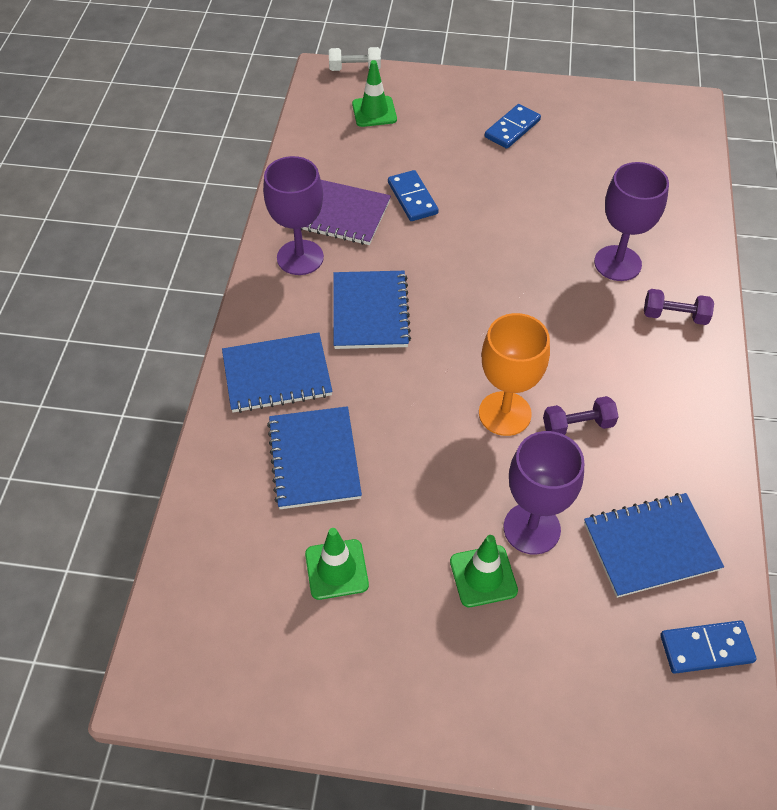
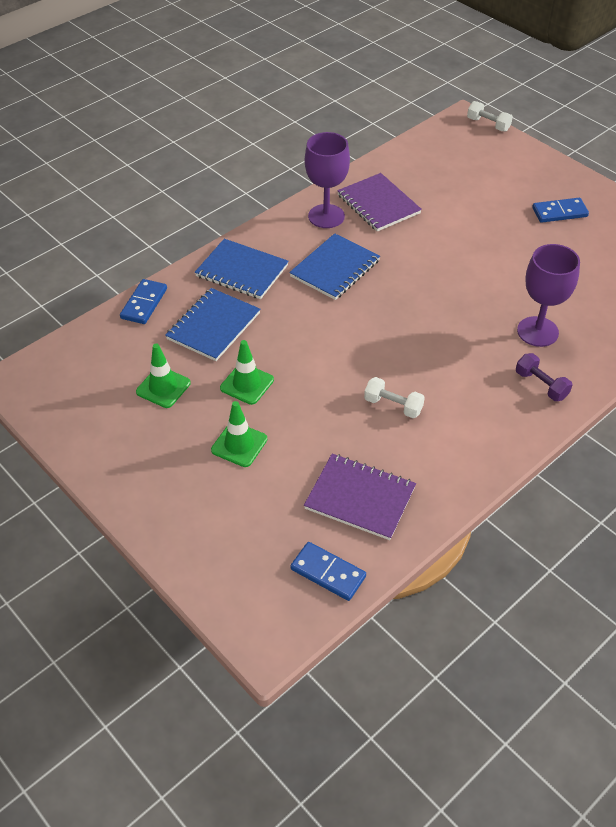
camera: 40 degrees right, 5 degrees down
(374, 112) = (471, 156): green traffic cone -> green traffic cone (247, 384)
(412, 198) = (437, 219): blue domino -> blue domino (144, 303)
(505, 413) = (353, 371): orange goblet -> none
(531, 528) = (297, 440): purple goblet -> none
(577, 425) = (393, 405): purple dumbbell -> white dumbbell
(650, 546) = (360, 498): blue notebook -> purple notebook

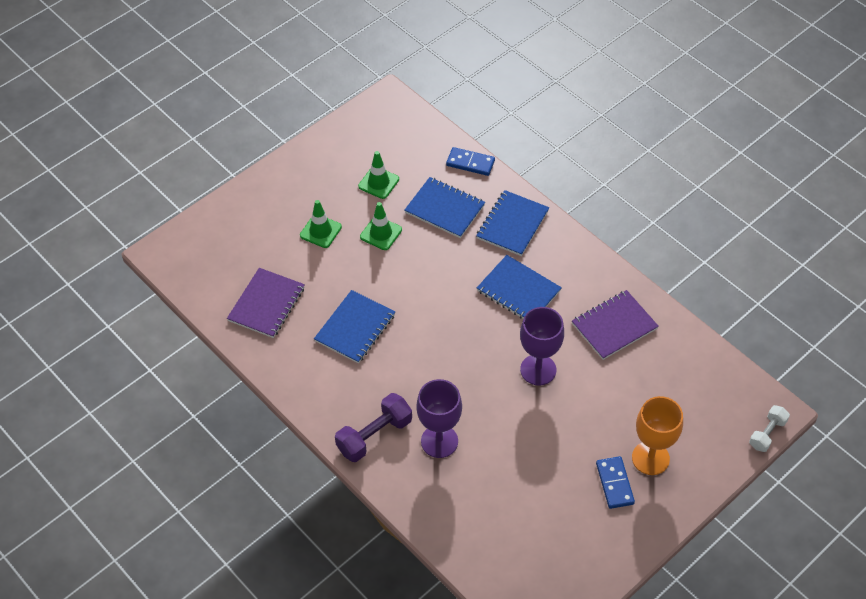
camera: 90 degrees right, 5 degrees up
(326, 216) = (592, 284): purple goblet -> purple goblet (538, 370)
(328, 573) = (205, 285): blue domino -> none
(393, 405) = (355, 328): white dumbbell -> blue notebook
(527, 190) = (650, 458): none -> orange goblet
(541, 385) = (374, 435): purple dumbbell -> purple dumbbell, size x1.61

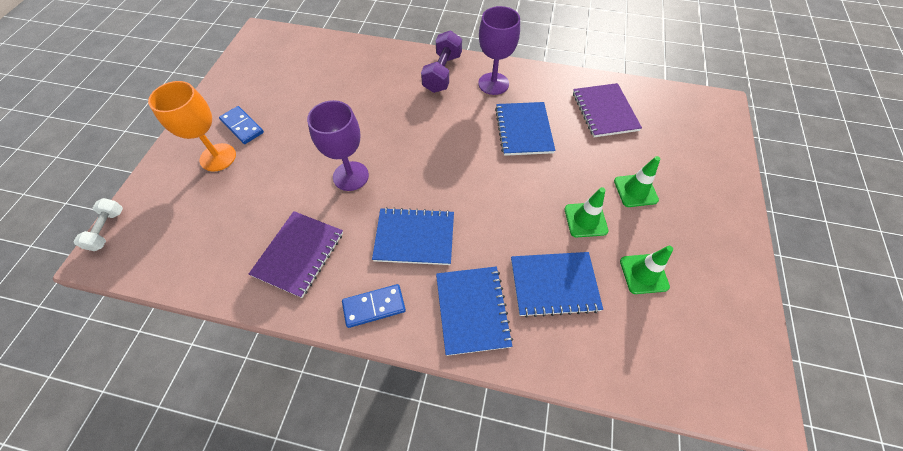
camera: 145 degrees right, 5 degrees up
(439, 441) = (394, 91): purple goblet -> purple goblet (493, 84)
(470, 163) = (581, 367): blue domino -> blue domino (374, 307)

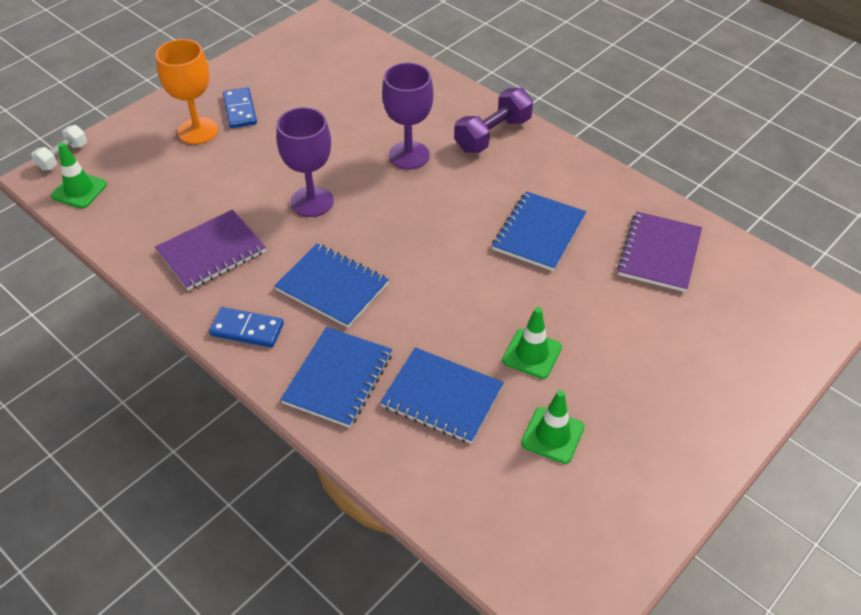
camera: 30 degrees right, 10 degrees down
(493, 84) = (544, 169): purple goblet -> purple goblet (409, 155)
(635, 190) = (620, 352): green traffic cone -> green traffic cone (79, 190)

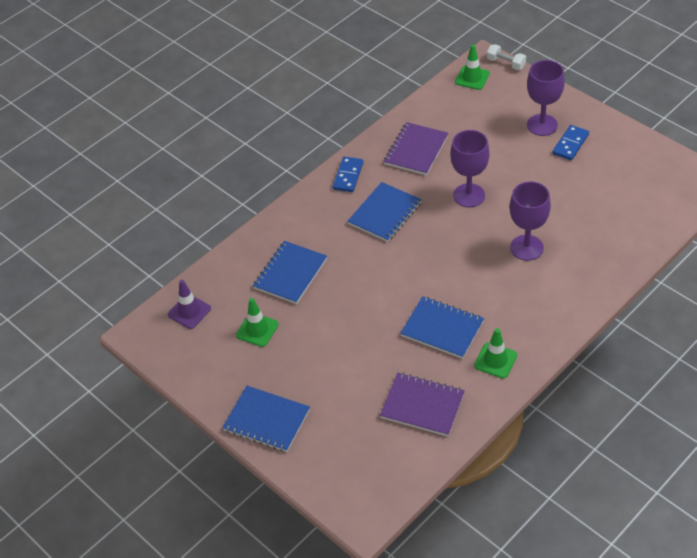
camera: 95 degrees right, 0 degrees up
(198, 131) = (542, 125): orange goblet -> purple goblet
(211, 252) = (416, 150): purple notebook -> purple notebook turned 60 degrees clockwise
(240, 110) = (570, 144): blue domino -> blue domino turned 45 degrees counterclockwise
(338, 378) = (307, 222): blue notebook -> blue notebook (266, 420)
(492, 135) = (559, 301): purple dumbbell -> none
(520, 536) = (189, 311): none -> purple traffic cone
(532, 354) = (324, 321): green traffic cone -> green traffic cone (495, 360)

